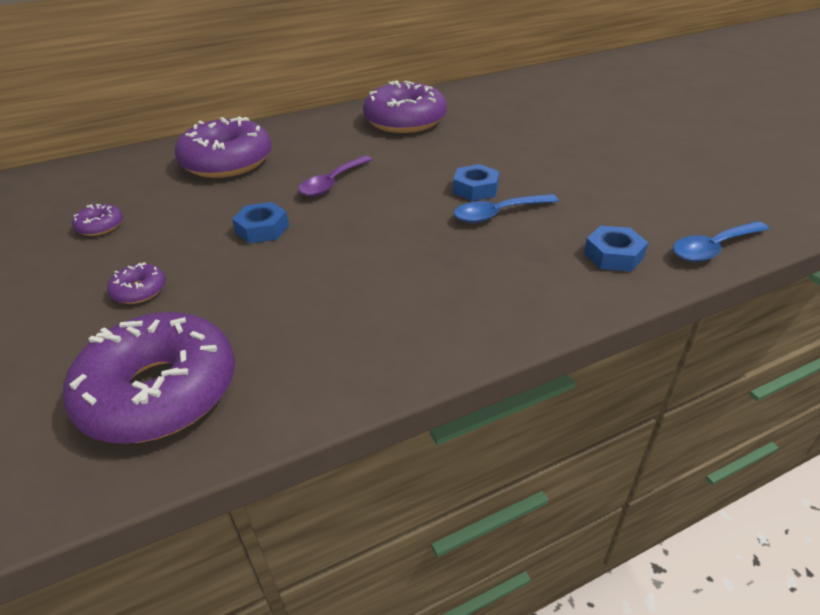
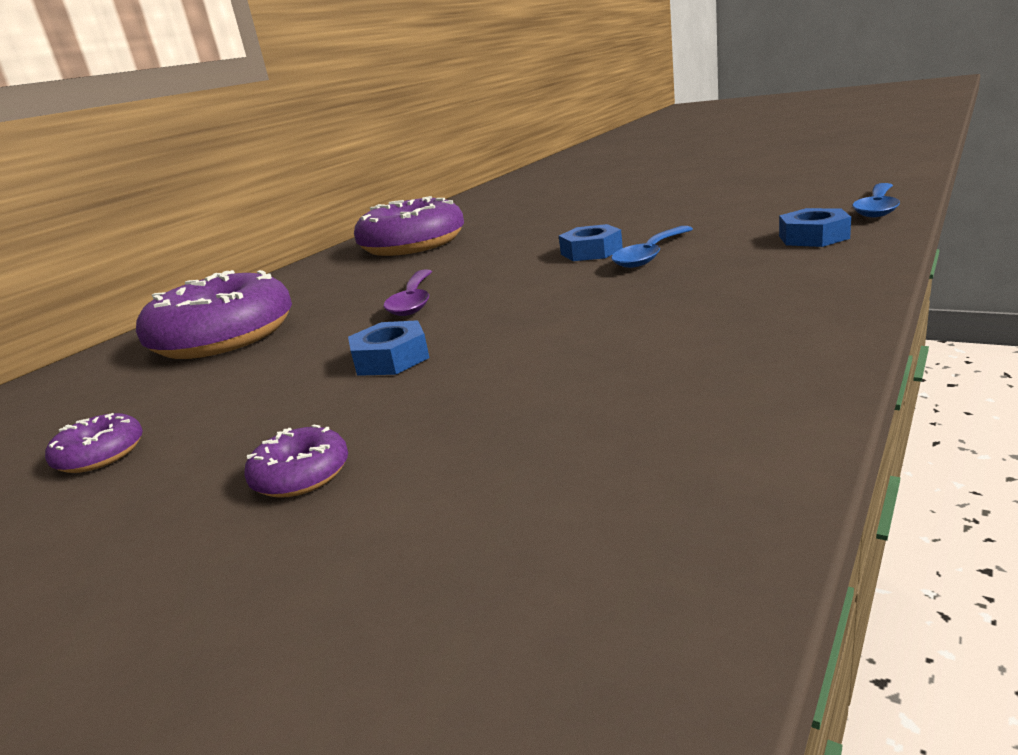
camera: 30 degrees left, 15 degrees down
(160, 391) = (545, 539): purple donut -> none

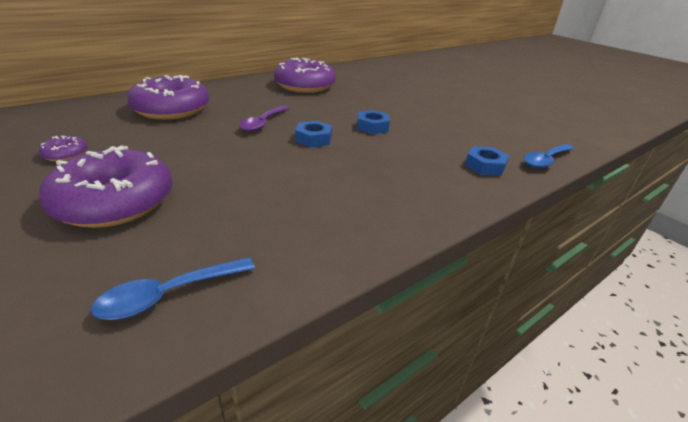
camera: 15 degrees right, 10 degrees up
(301, 475) = (115, 202): purple donut -> purple donut, size x2.35
(391, 359) = (215, 154): blue nut -> blue nut (313, 139)
(651, 255) = (395, 142): blue spoon -> blue spoon (168, 295)

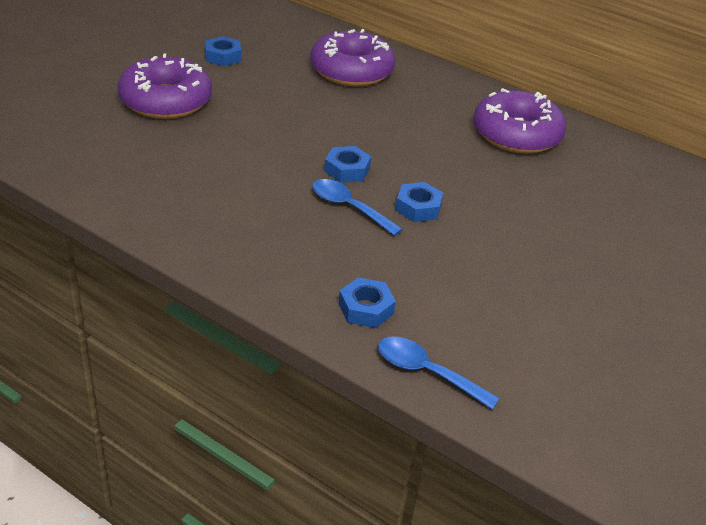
camera: 70 degrees right, 5 degrees up
(65, 154) = (223, 56): purple donut -> blue nut
(168, 295) = (72, 154): blue spoon -> blue spoon (348, 207)
(263, 123) = (362, 130): purple spoon -> none

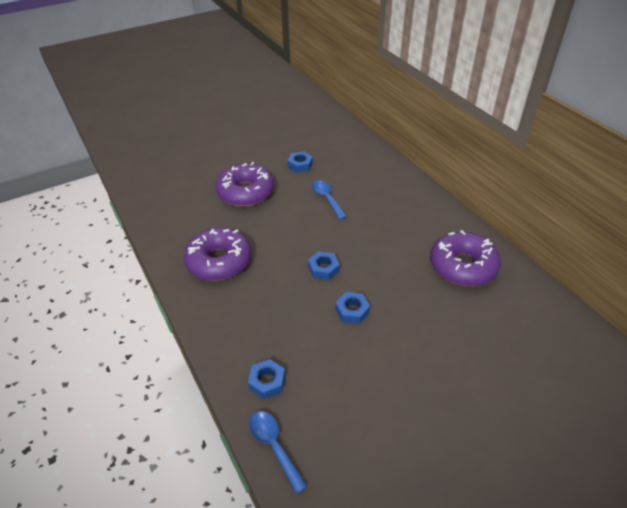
camera: 30 degrees right, 5 degrees up
(348, 207) = (306, 299): blue spoon -> blue spoon (327, 199)
(351, 71) = (376, 190): purple donut -> purple donut (219, 261)

